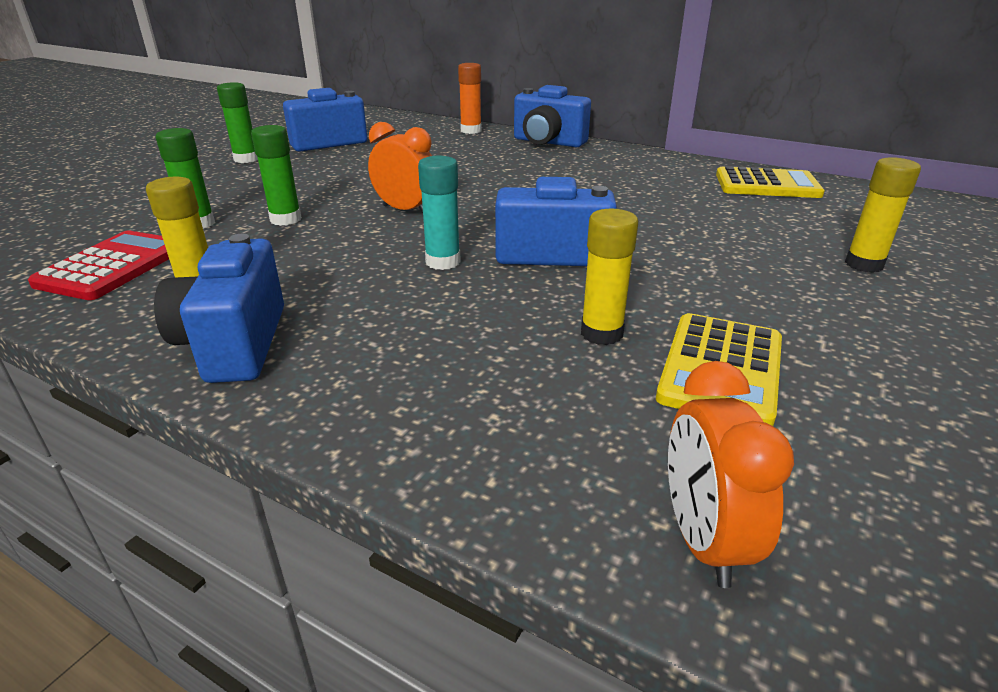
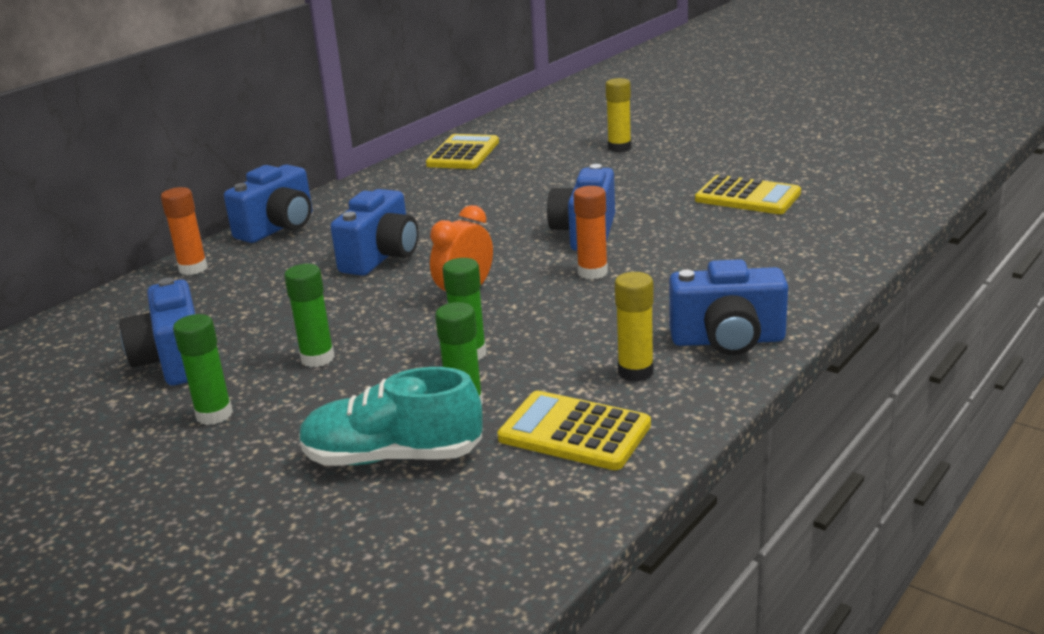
camera: 80 degrees left, 5 degrees down
(112, 266) = (574, 432): red calculator -> yellow calculator
(142, 208) = (393, 457): none -> turquoise shoe
(308, 175) = (317, 358): none -> green glue stick
(443, 262) = (592, 272): turquoise glue stick -> orange glue stick
(488, 176) = (381, 257): none -> blue camera
(601, 333) = (709, 223): yellow glue stick -> none
(702, 539) = (881, 213): orange clock -> none

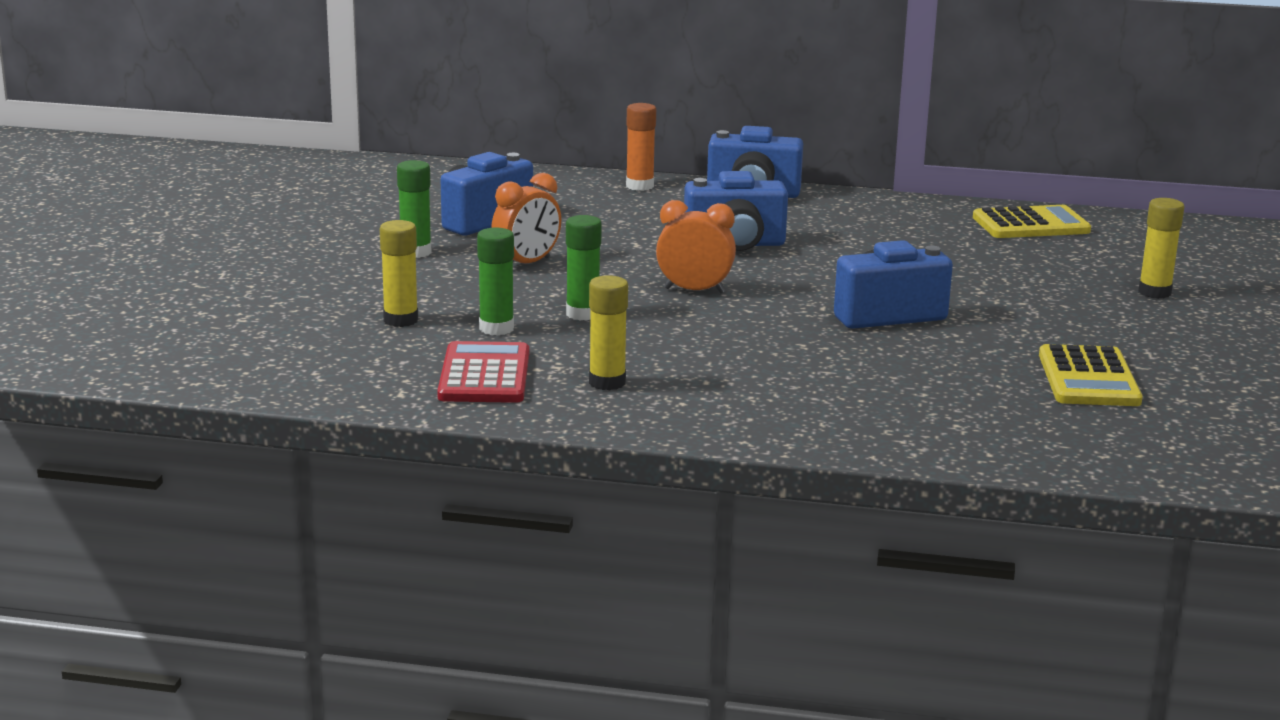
camera: 60 degrees right, 5 degrees down
(317, 358) = (526, 264): green glue stick -> orange clock
(393, 457) = (401, 320): turquoise shoe -> yellow glue stick
(574, 432) = (484, 375): yellow calculator -> red calculator
(592, 272) = (795, 333): orange glue stick -> none
(727, 340) = (705, 413): blue camera -> none

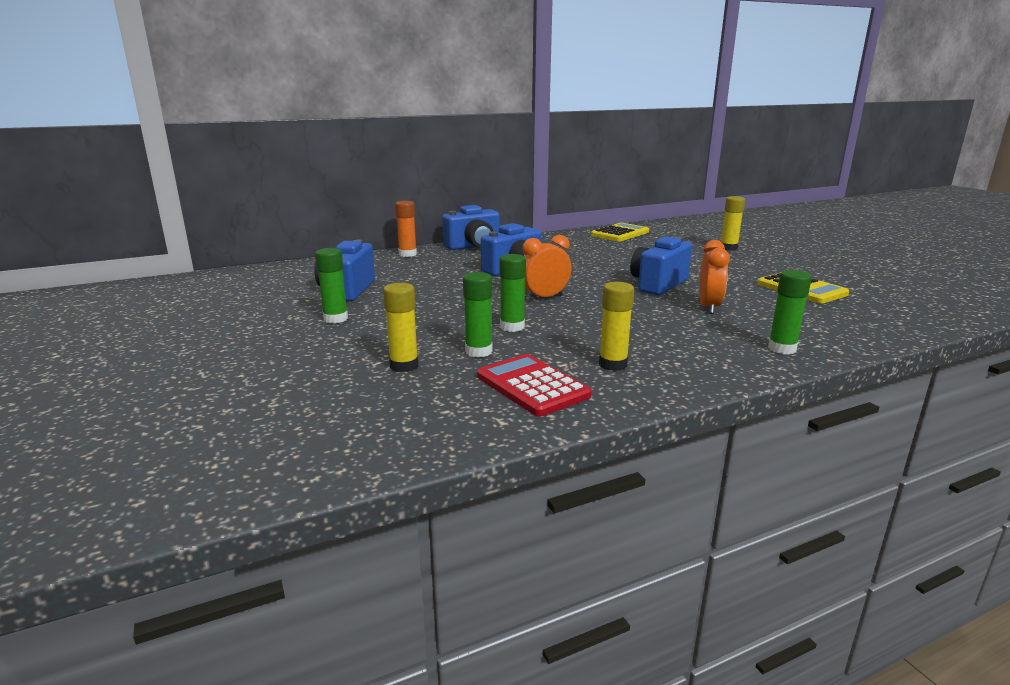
camera: 35 degrees left, 0 degrees up
(526, 264) = (421, 307): orange clock -> orange clock (709, 307)
(843, 429) = (782, 348): none -> green glue stick

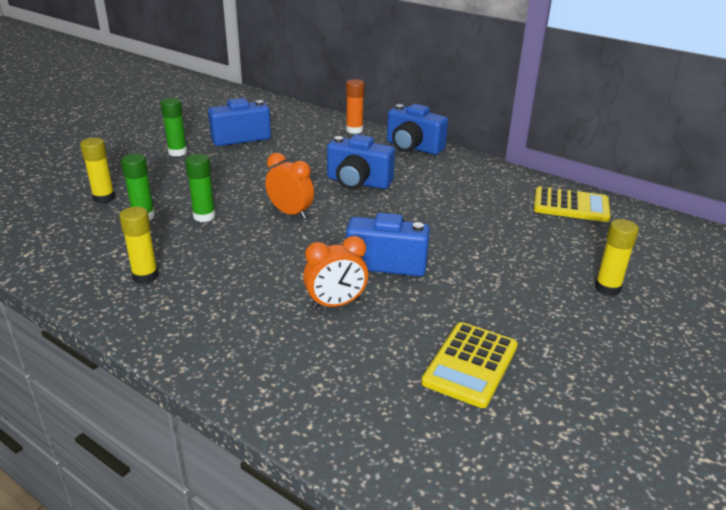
camera: 60 degrees right, 10 degrees up
(532, 386) = (88, 251): red calculator -> none
(782, 348) = (236, 364): green glue stick -> none

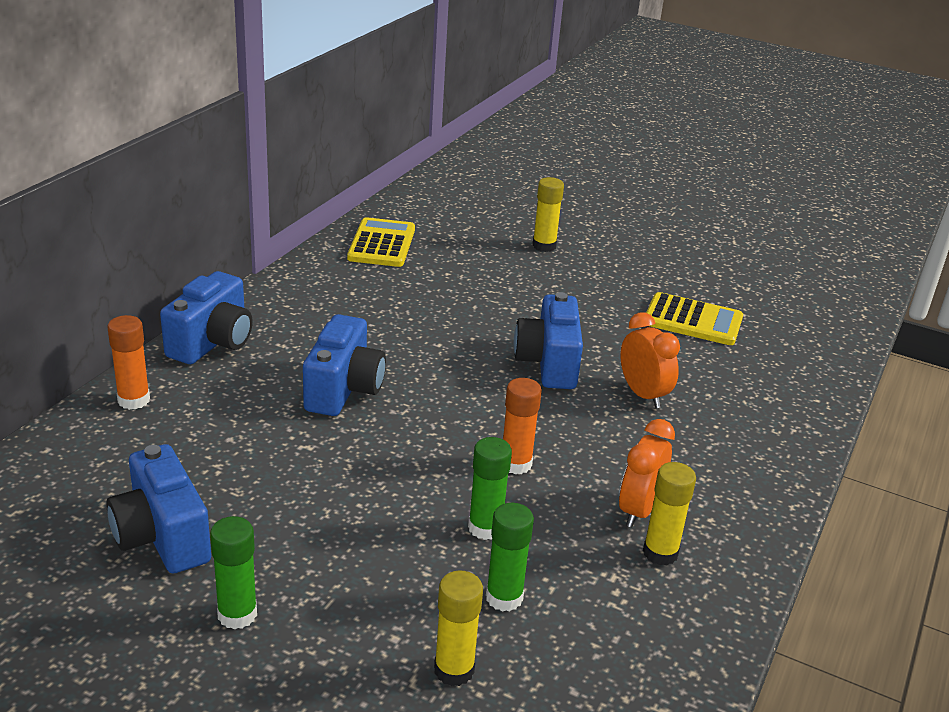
camera: 100 degrees left, 0 degrees up
(262, 233) = (515, 464): none -> orange glue stick
(290, 213) = (452, 444): orange clock -> orange clock (638, 510)

